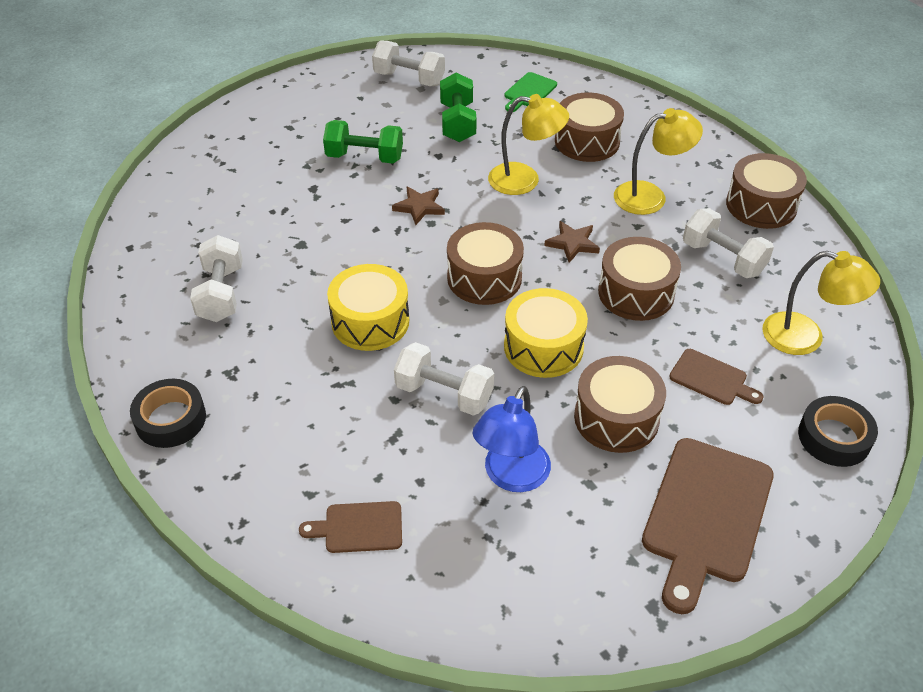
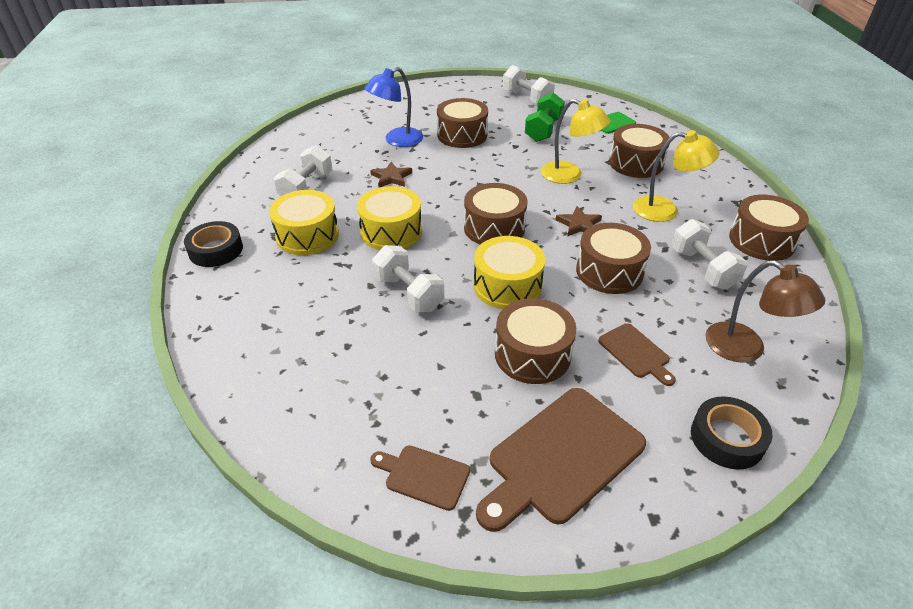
camera: 25 degrees right, 5 degrees down
(272, 360) = (307, 235): none -> yellow drum
(358, 528) = (280, 361): brown cutting board -> brown cutting board (423, 476)
(364, 157) = (462, 135): green dumbbell -> brown drum
(419, 207) = (478, 172): brown star -> brown star (391, 177)
(511, 476) = (417, 367): blue lamp -> blue lamp (397, 140)
(805, 337) = (745, 349): yellow lamp -> brown lamp

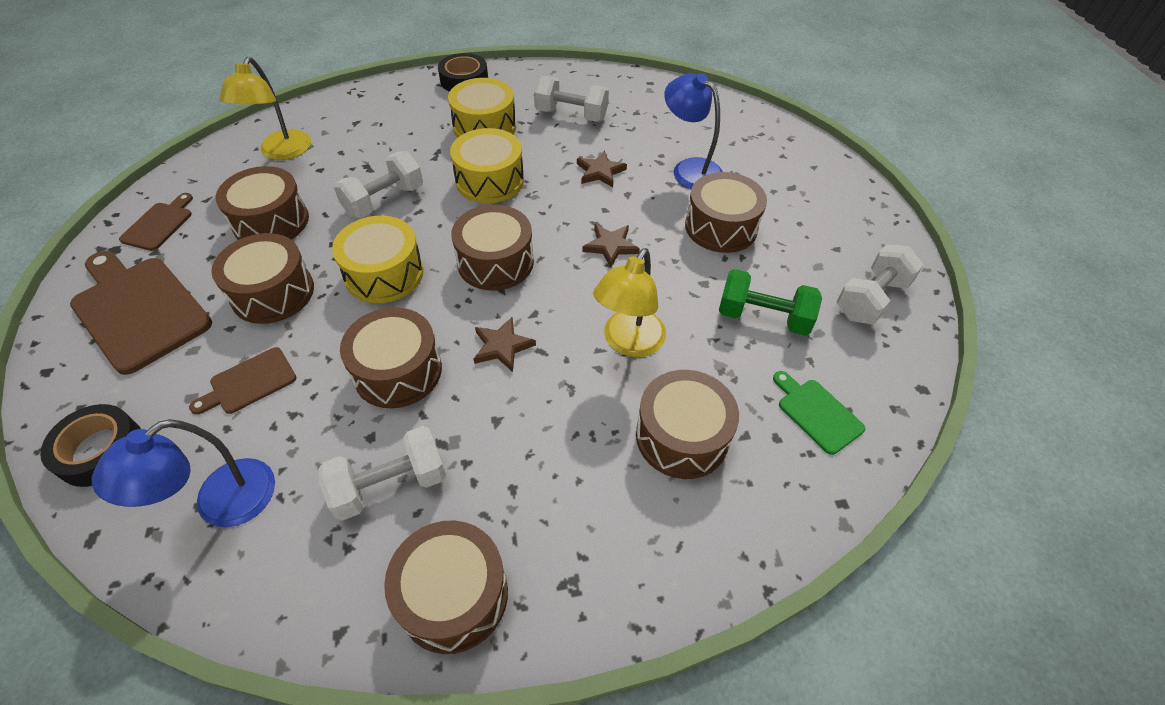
camera: 85 degrees right, 10 degrees up
(430, 372) = (271, 221): none -> brown drum
(479, 177) = (610, 246): none -> brown star
(665, 210) = (540, 459): yellow lamp -> yellow lamp (282, 152)
(745, 349) = (221, 504): brown lamp -> blue lamp

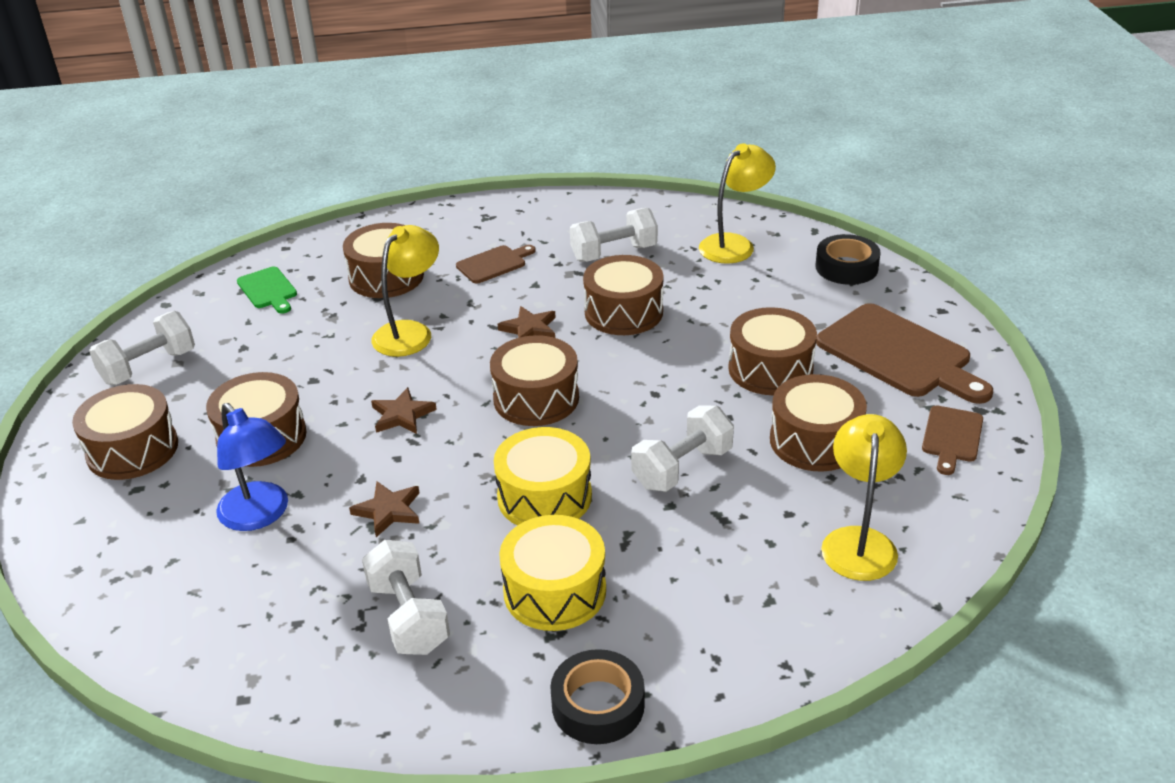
camera: 175 degrees left, 15 degrees down
(221, 504) = (734, 244): blue lamp -> yellow lamp
(249, 382) = (753, 304): brown cutting board -> brown cutting board (494, 264)
(384, 274) = (658, 386): yellow drum -> none
(453, 595) = (562, 213): brown drum -> brown drum (132, 449)
(571, 115) = (409, 617): white dumbbell -> white dumbbell turned 45 degrees clockwise
(763, 317) = (270, 352): green dumbbell -> none

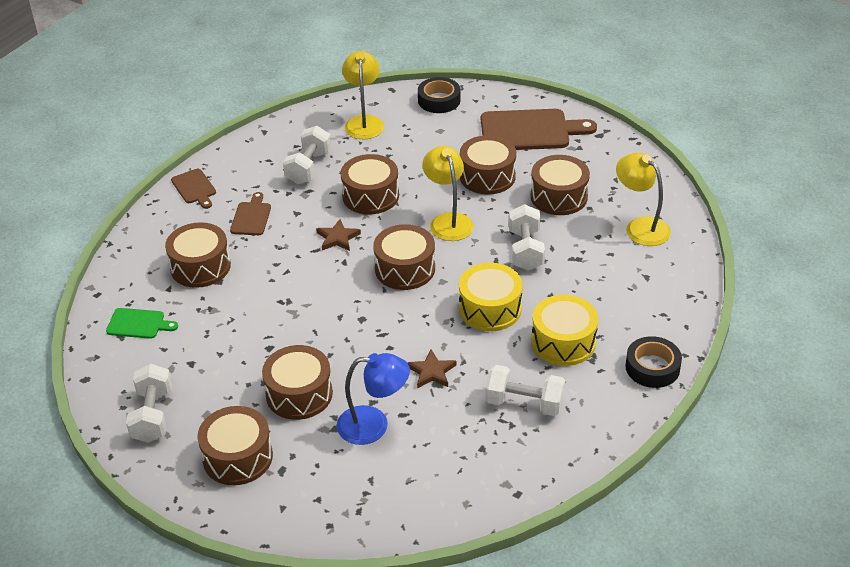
camera: 50 degrees left, 5 degrees up
(402, 415) = (353, 327): brown star -> none
(410, 332) = (275, 285): yellow lamp -> yellow lamp (448, 221)
(952, 437) = (607, 155): brown cutting board -> brown cutting board (194, 188)

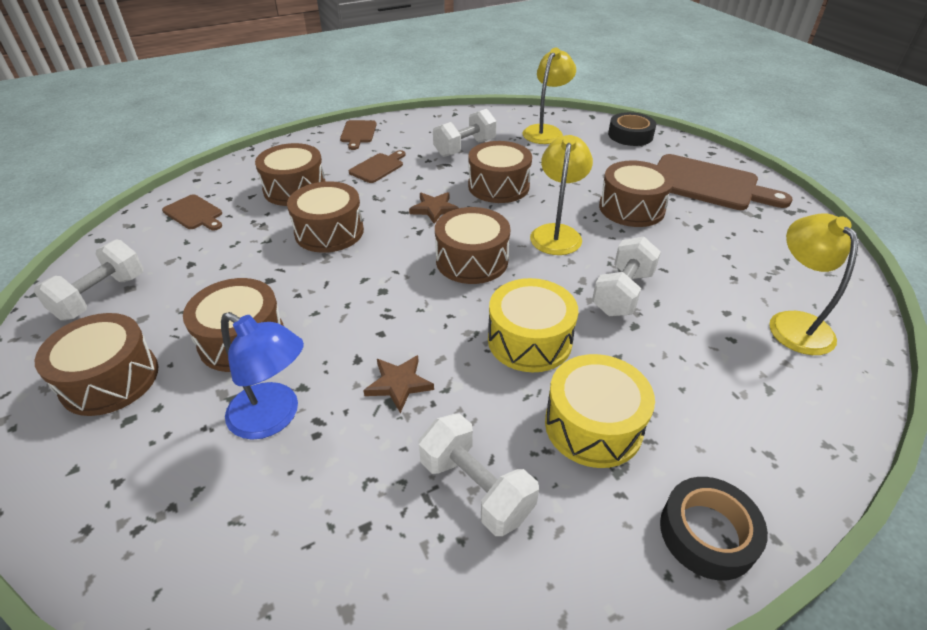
camera: 30 degrees right, 0 degrees up
(138, 324) = (194, 213): green cutting board -> brown cutting board
(559, 196) = (702, 253): brown drum -> brown drum (329, 232)

